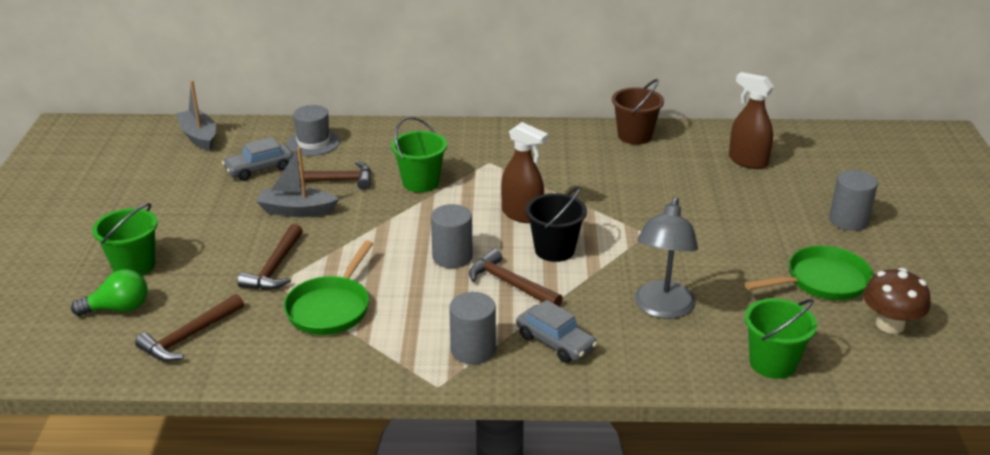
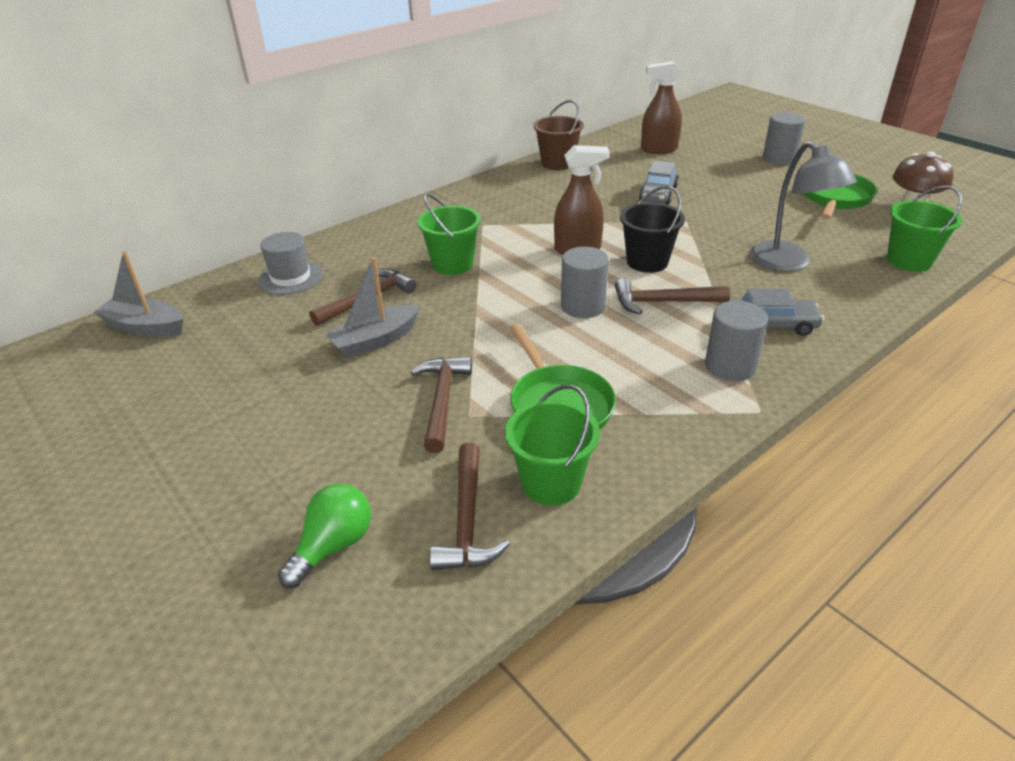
camera: 40 degrees left, 5 degrees up
(134, 266) = (276, 490): green bucket -> green bucket (551, 483)
(259, 169) = (270, 324): grey car -> grey car (658, 194)
(275, 267) = (442, 401): brown hammer -> brown hammer turned 150 degrees counterclockwise

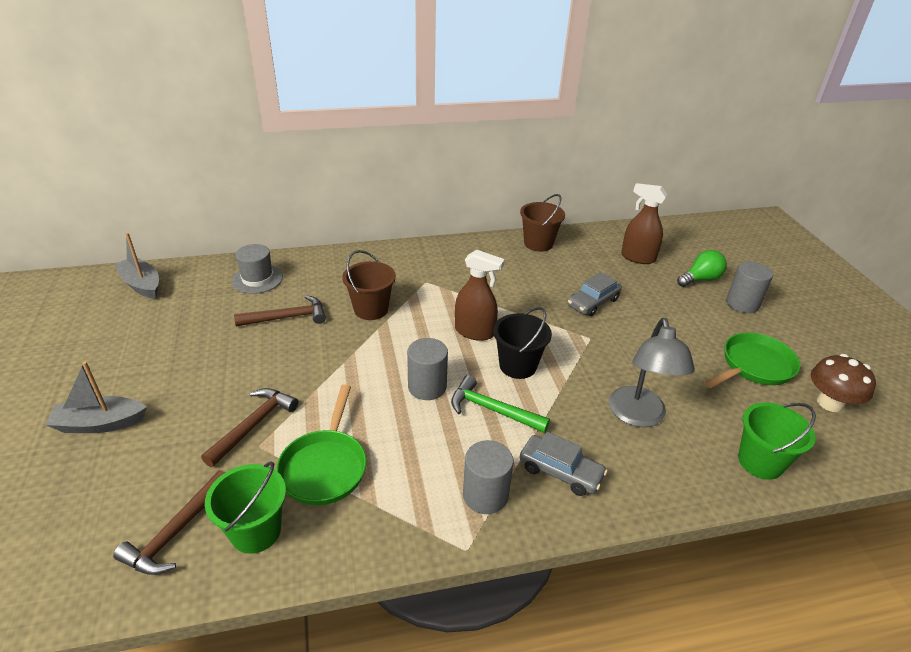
camera: 25 degrees right, 0 degrees up
(333, 546) = (86, 507): green light bulb -> green light bulb (700, 279)
(375, 341) = (259, 355): grey boat -> grey boat (100, 423)
(452, 264) = (371, 309): green bucket -> brown bucket
(663, 302) = (492, 410): brown hammer -> green hammer

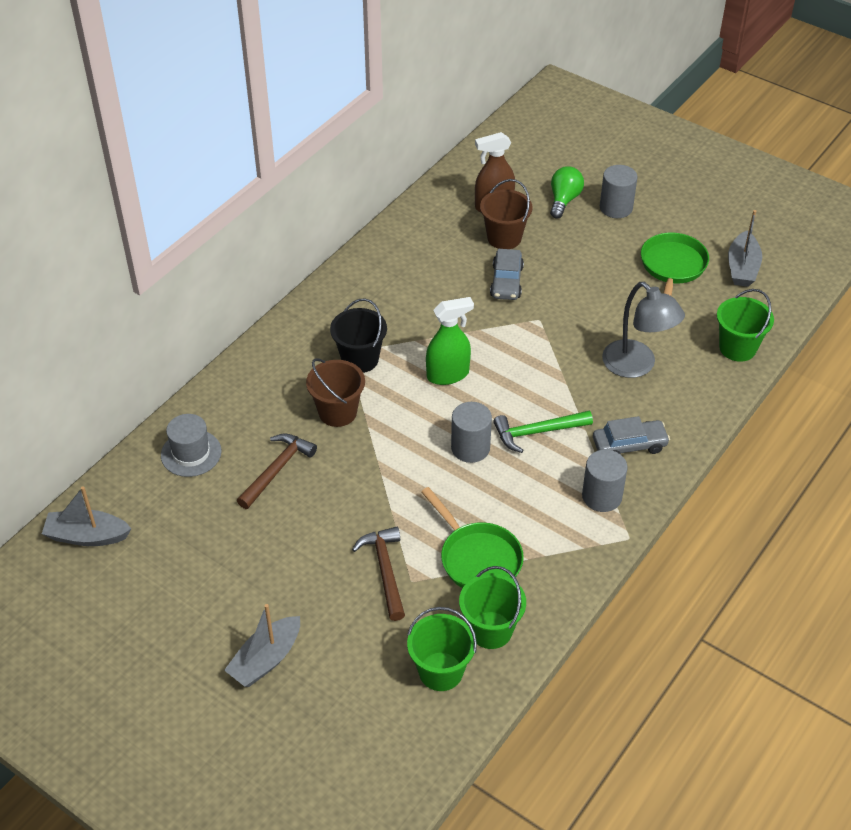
camera: 40 degrees left, 10 degrees up
(177, 532) = (441, 671): brown hammer -> green bucket
(474, 332) = (448, 374): brown spray bottle -> green spray bottle
(518, 366) = (514, 382): black bucket -> black bucket (360, 359)
(538, 243) = (394, 243): brown bucket -> brown bucket (504, 238)
(830, 403) = (742, 268): brown mushroom -> grey boat

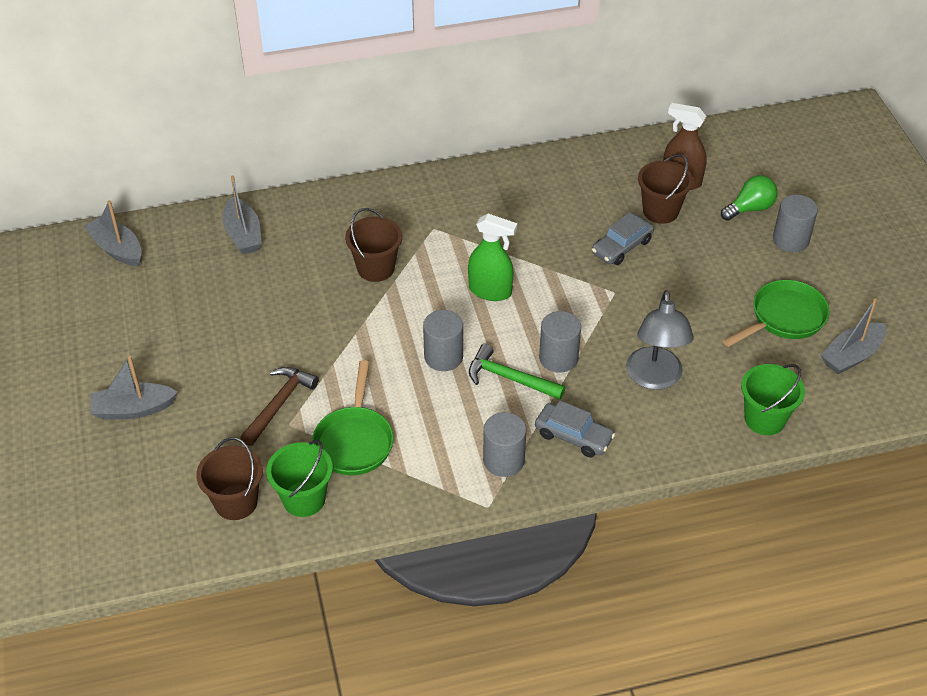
camera: 40 degrees right, 0 degrees up
(191, 453) = (243, 234): grey hat -> grey boat
(277, 470) = (287, 283): brown hammer -> none
(360, 359) = (436, 239): black bucket -> none
(441, 671) = (236, 502): green bucket -> brown bucket
(555, 394) = (558, 358): none -> grey cylinder

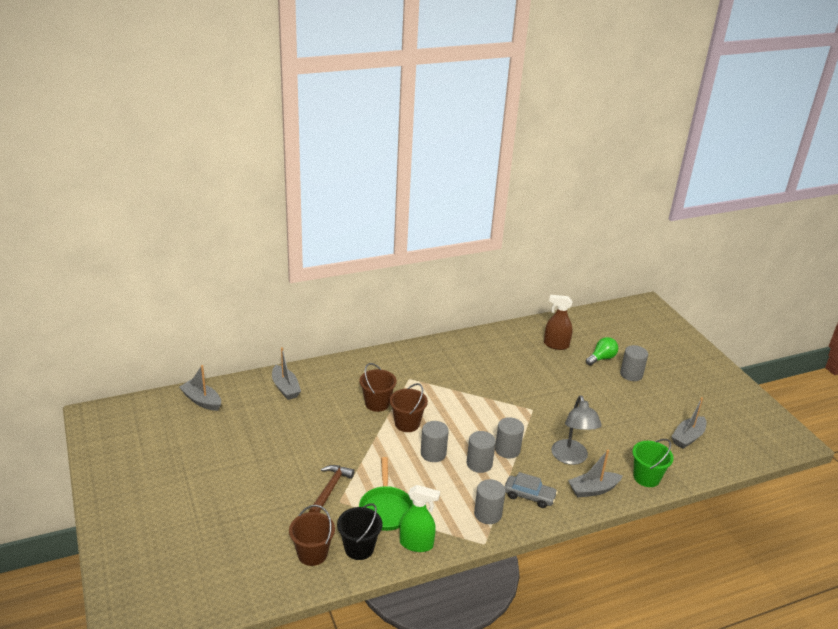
camera: 10 degrees left, 15 degrees down
(133, 409) = (229, 499): grey boat -> grey boat (593, 490)
(304, 499) = (359, 548): green bucket -> black bucket
(490, 291) = (454, 413): green spray bottle -> green spray bottle (416, 544)
(509, 378) = (479, 464): green hammer -> grey cylinder
(621, 246) = (530, 383): grey car -> none
(660, 211) = (548, 362): brown bucket -> brown bucket (407, 423)
(784, 318) = (640, 418): green pan -> none

